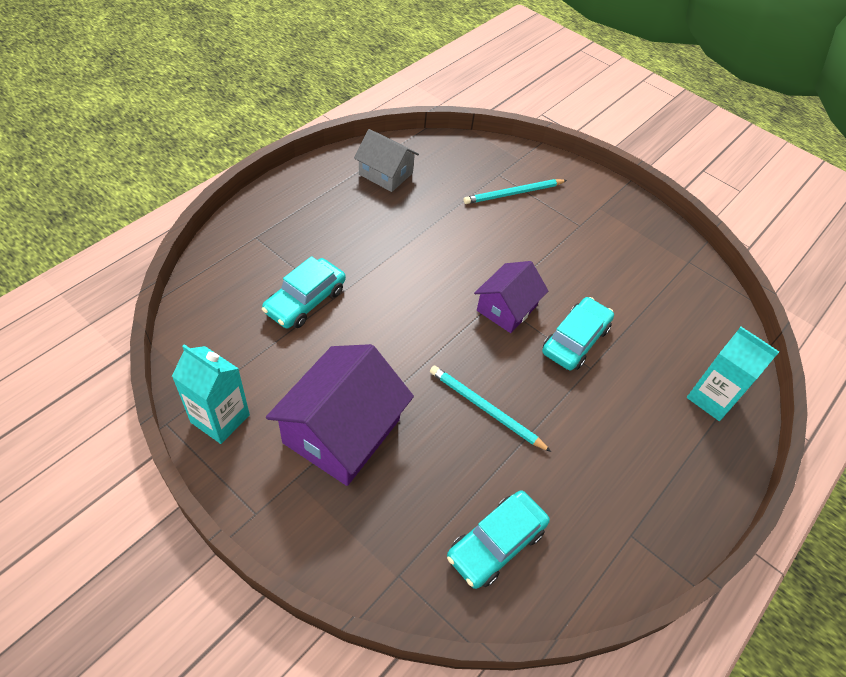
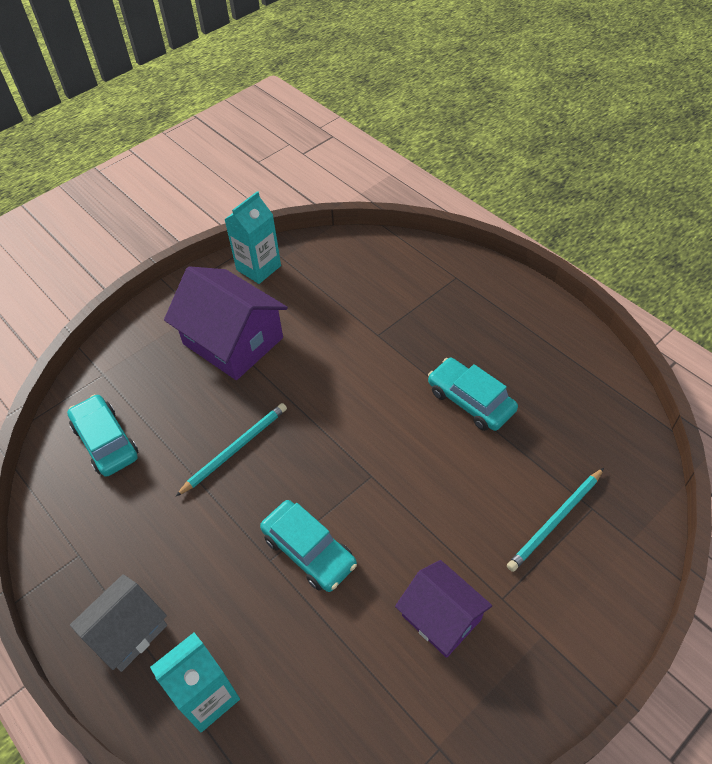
camera: 105 degrees right, 0 degrees up
(305, 300) = (375, 315): turquoise car -> turquoise car (470, 401)
(385, 174) = (569, 382): grey house -> grey house (127, 631)
(506, 308) = (359, 485): purple house -> purple house (441, 617)
(513, 193) = (555, 521): turquoise pencil -> turquoise pencil turned 120 degrees counterclockwise

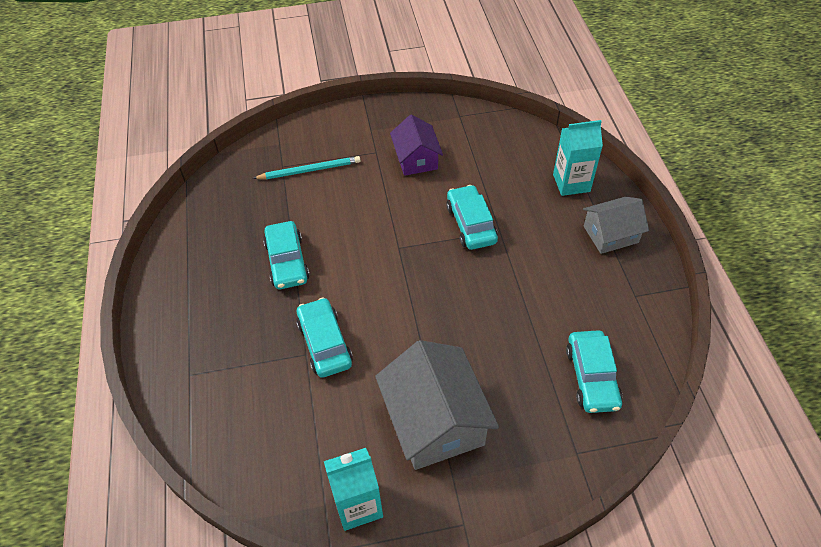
camera: 150 degrees left, 0 degrees up
(233, 341) = (435, 421): purple house -> grey house
(235, 449) = (485, 315): turquoise pencil -> none
(369, 350) = (325, 343): none -> turquoise car

